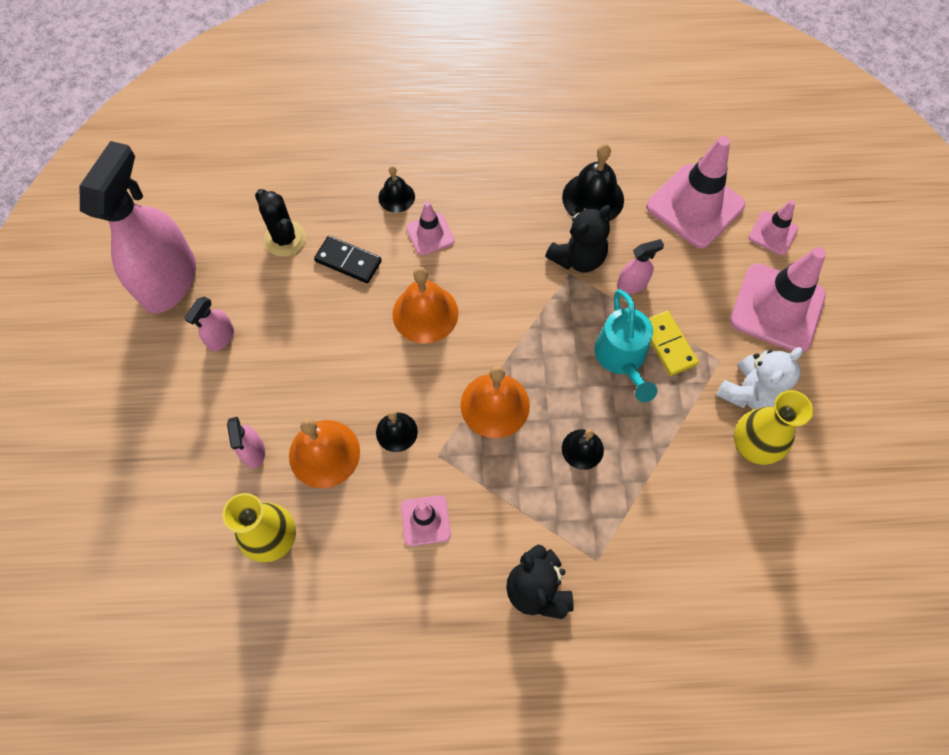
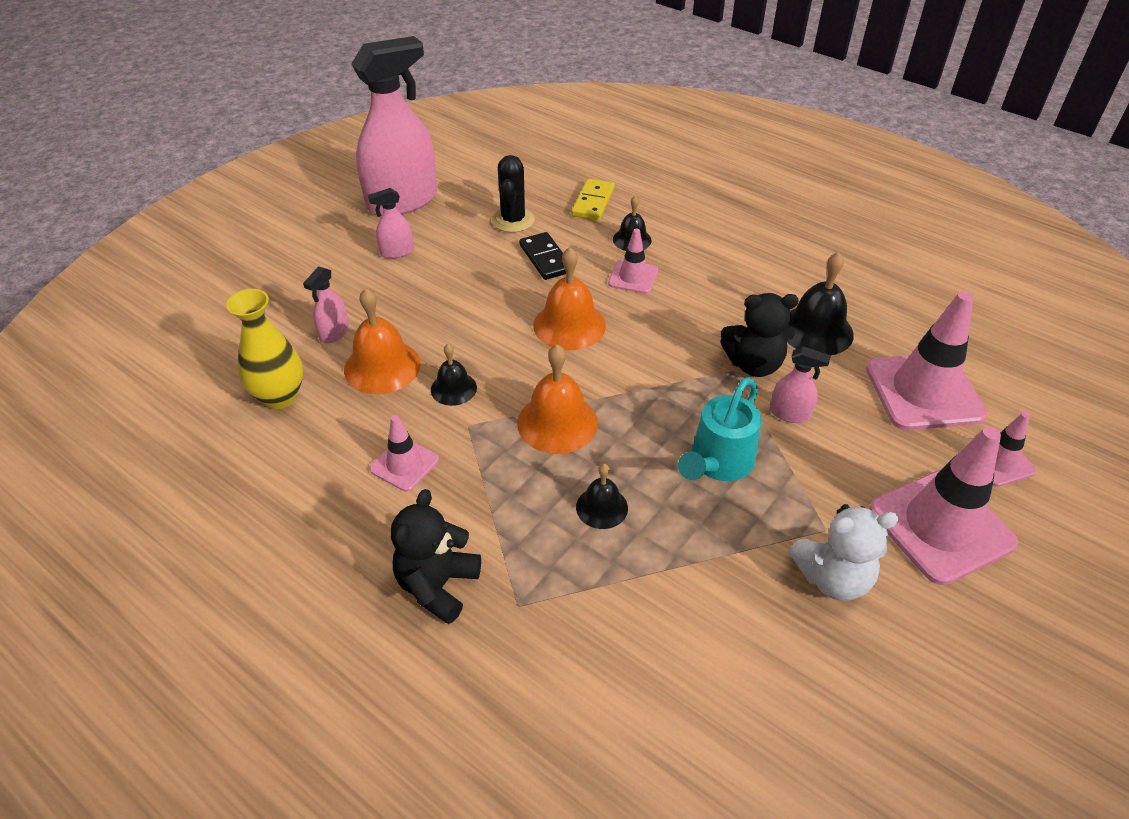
camera: 40 degrees right, 20 degrees down
(668, 344) = (779, 481): yellow domino -> yellow domino (593, 202)
(752, 447) = (787, 627): yellow vase -> none

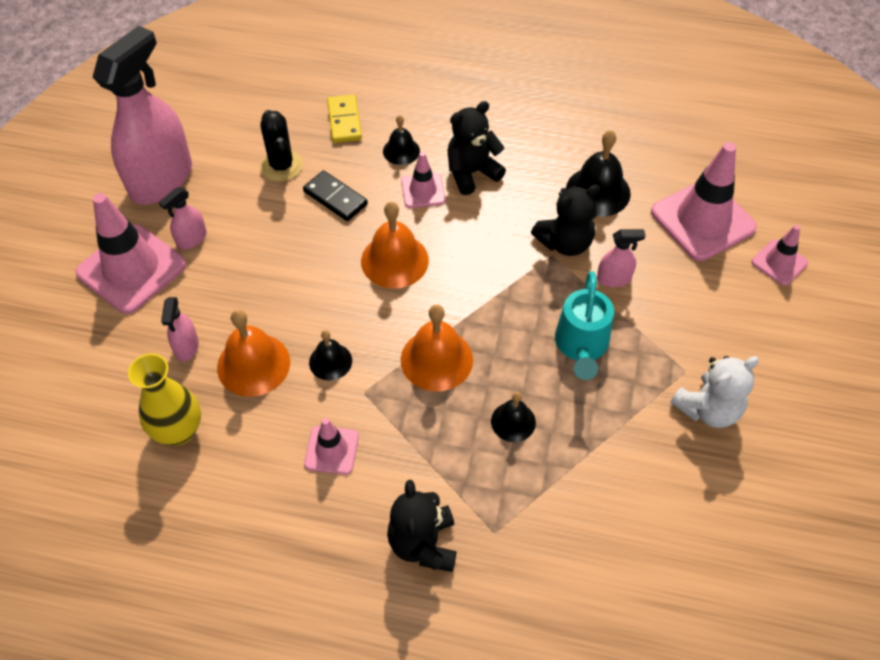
camera: 25 degrees left, 10 degrees up
(691, 276) = (471, 173): none -> black teddy bear
(941, 526) = (762, 334): pink traffic cone -> pink traffic cone (131, 269)

